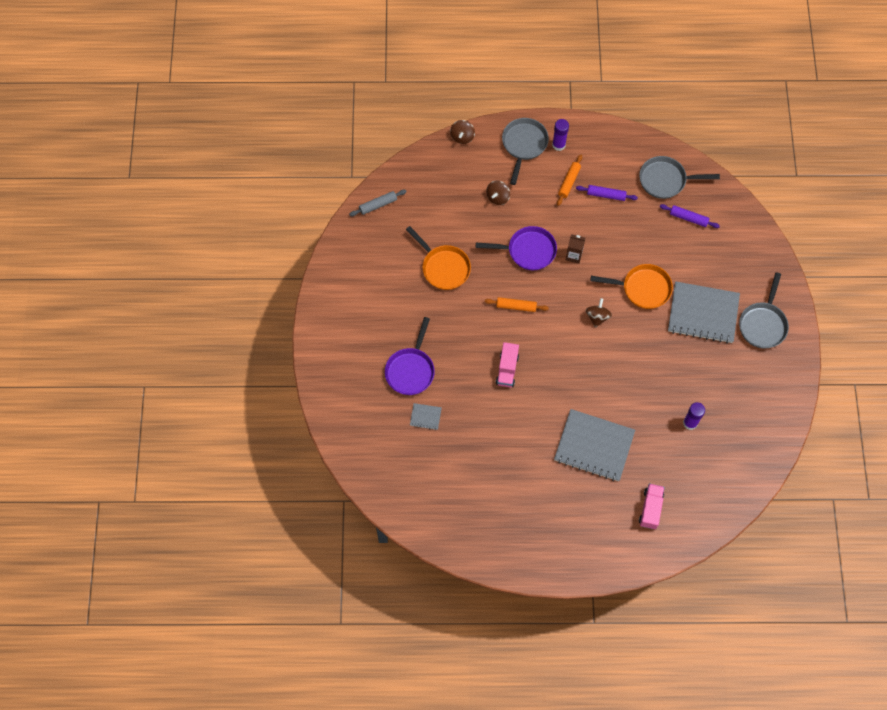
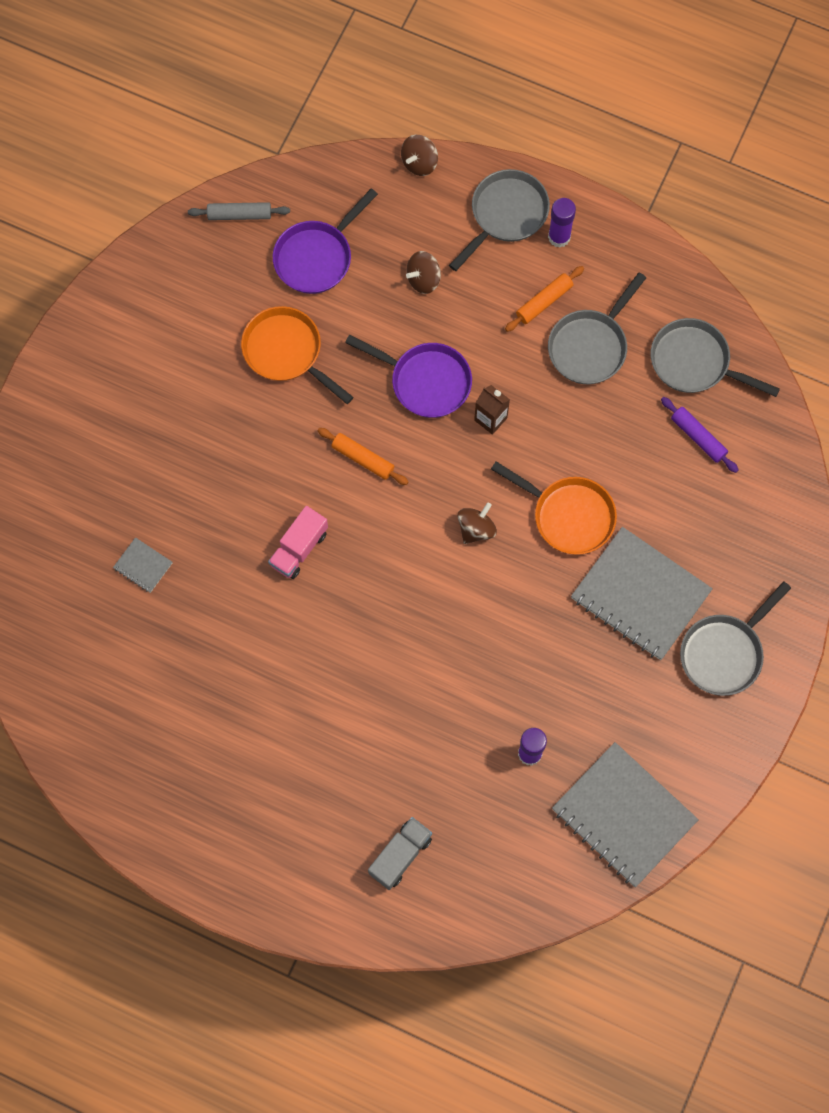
camera: 25 degrees right, 5 degrees up
(411, 370) = (158, 486): purple pan -> purple pan (316, 257)
(443, 267) = (286, 352): orange pan -> orange pan turned 150 degrees clockwise
(594, 446) = (366, 722): grey notebook -> grey notebook (623, 815)
(606, 195) = (590, 346): purple rolling pin -> grey pan
(650, 509) = (400, 856): pink truck -> grey truck

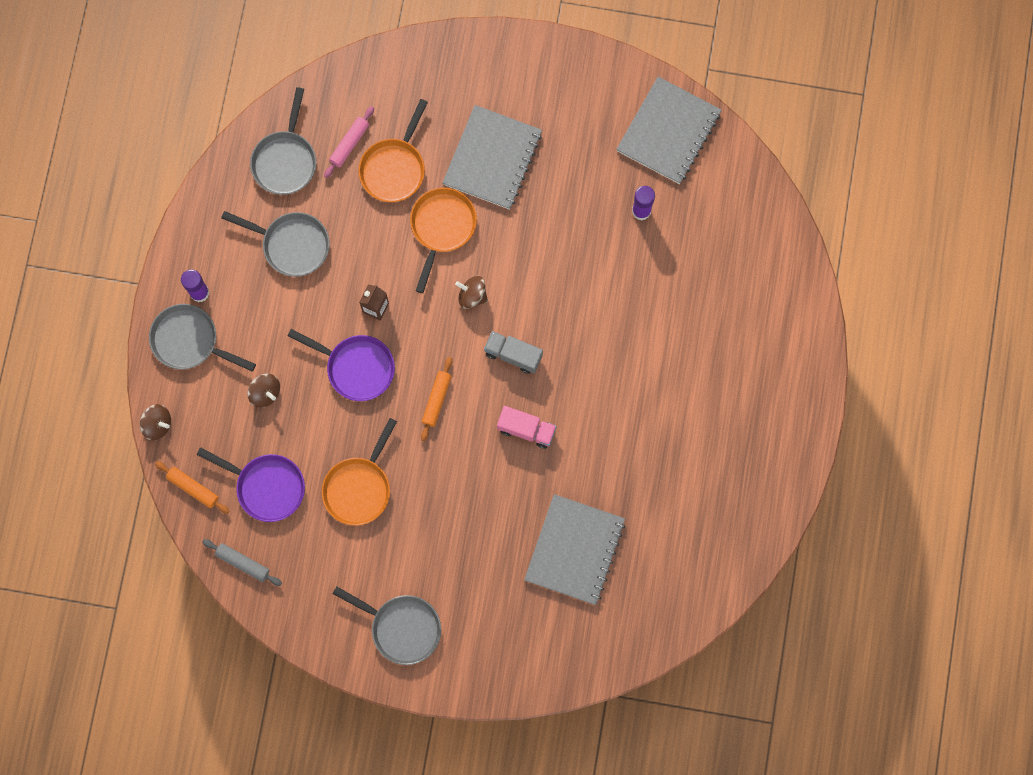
camera: 105 degrees left, 5 degrees up
(143, 566) = (575, 550): grey notebook -> grey notebook, size x2.36
(239, 214) = (243, 563): grey rolling pin -> grey rolling pin turned 45 degrees counterclockwise
(400, 856) = (747, 286): grey truck -> grey truck (513, 355)
(425, 381) = (356, 367): purple pan -> purple pan turned 105 degrees clockwise
(544, 302) = (261, 290): orange rolling pin -> orange rolling pin (193, 488)
(655, 480) = (394, 168): none -> orange pan
(698, 437) = (349, 144): purple rolling pin -> pink rolling pin
(724, 653) = (521, 87): grey pan -> grey pan (401, 628)

